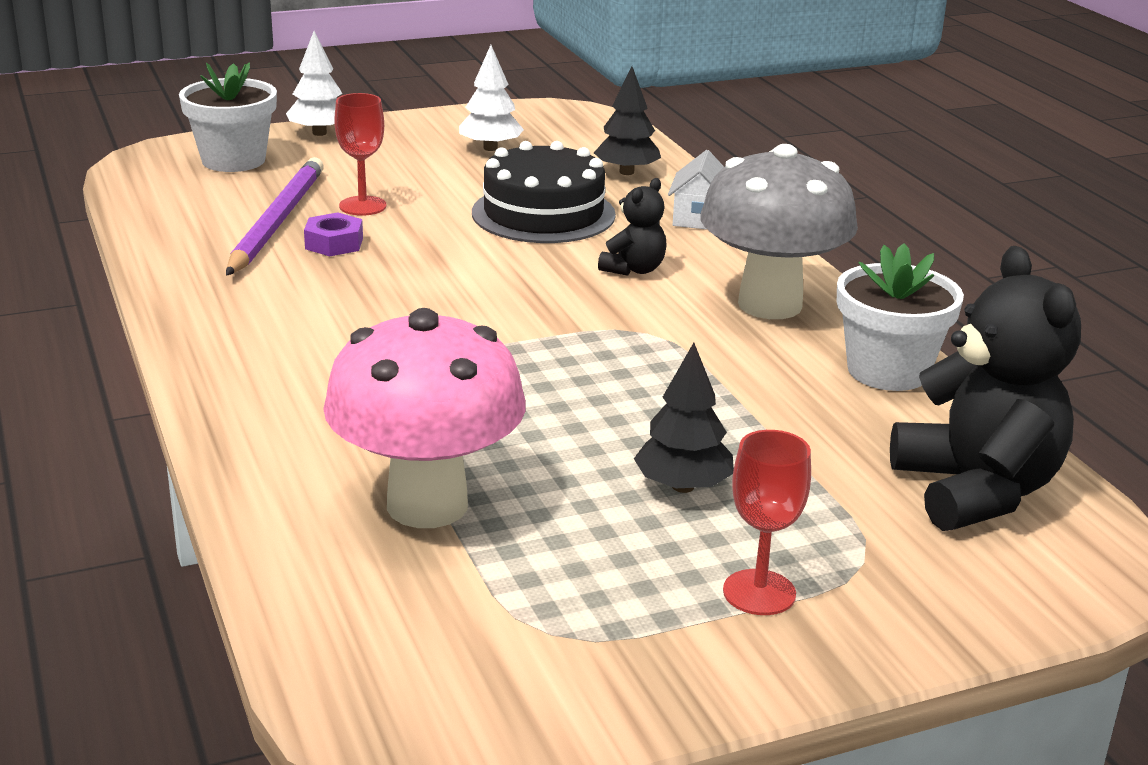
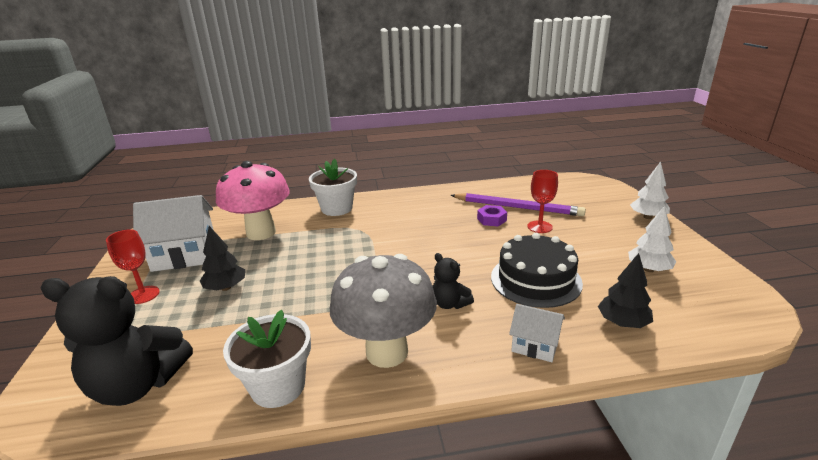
camera: 105 degrees right, 0 degrees up
(233, 160) = (595, 197): white flower pot -> white flower pot (336, 208)
(572, 596) = (185, 255): none -> white house

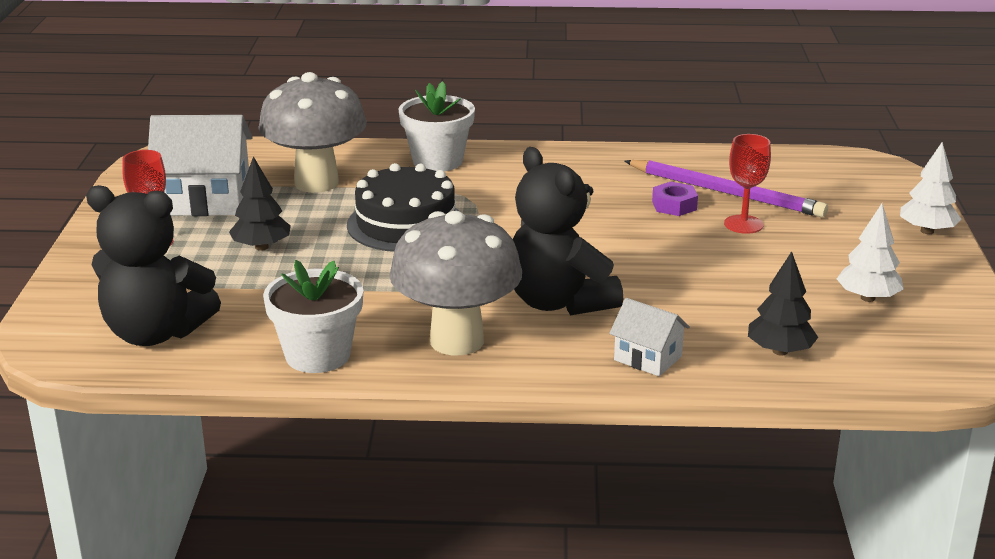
camera: 10 degrees right, 0 degrees up
(261, 233) = (316, 183): pink mushroom -> grey mushroom
(450, 304) = (559, 302): black teddy bear -> black teddy bear, size x2.02
(535, 280) = (693, 290): black cake -> black cake (406, 224)

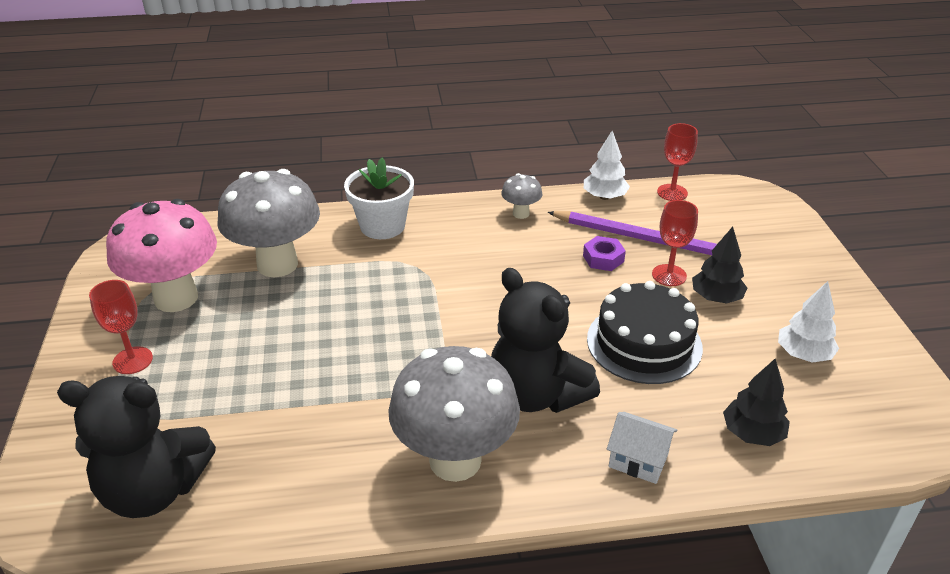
camera: 10 degrees left, 10 degrees up
(206, 200) = (176, 298): white house -> pink mushroom
(261, 247) = (241, 355): black tree -> black tree (716, 298)
(318, 355) = (324, 500): white flower pot -> none
(406, 224) = (371, 308): black cake -> black cake (644, 343)
(595, 162) = (521, 213): none -> grey mushroom
(778, 157) = (672, 192): none -> red goblet
(927, 231) = (822, 266): white tree -> white tree (604, 197)

